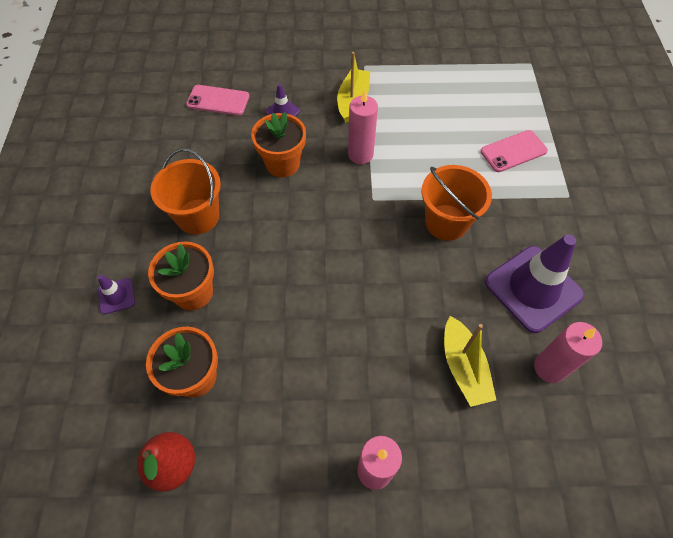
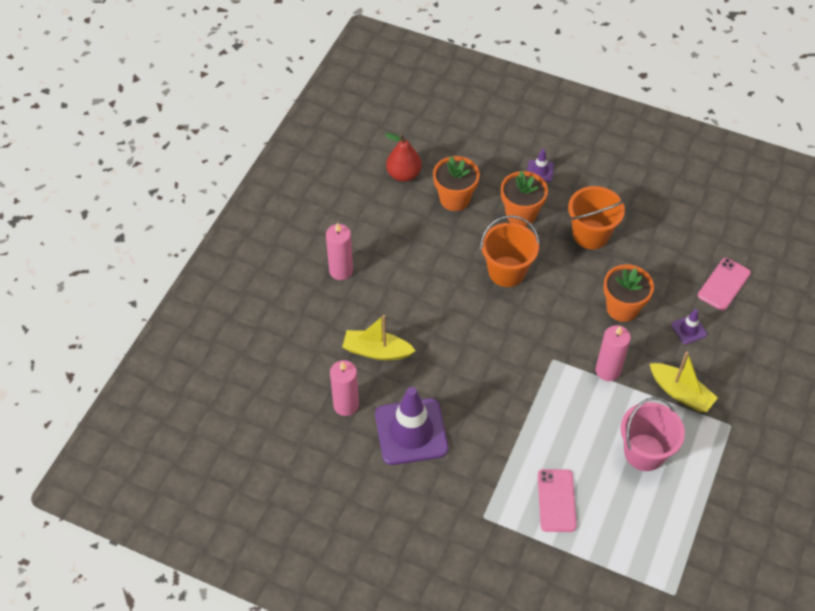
camera: 115 degrees right, 5 degrees down
(426, 109) = (644, 452): none -> pink bucket
(446, 222) = (503, 402): orange bucket -> orange bucket (507, 271)

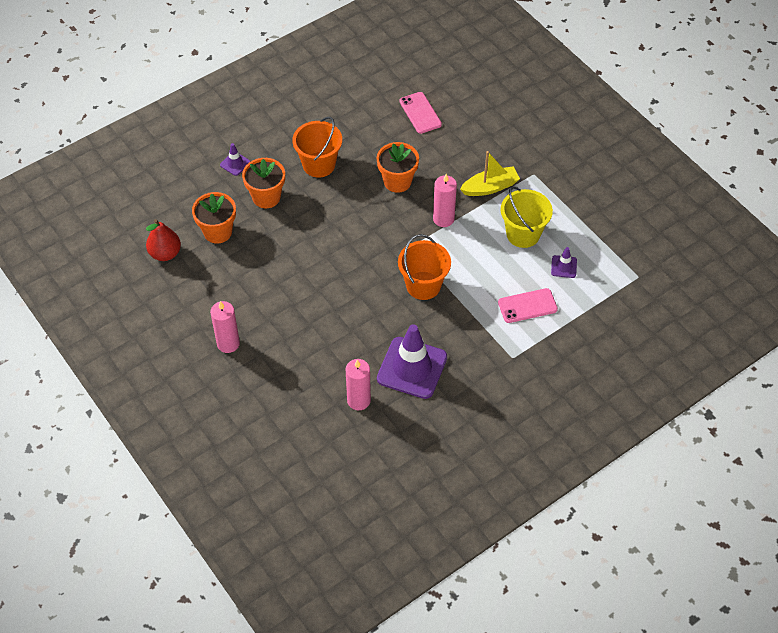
camera: 60 degrees left, 0 degrees up
(377, 351) = (324, 356): yellow boat -> none
(507, 271) = (313, 234): orange bucket -> orange bucket (423, 285)
(556, 500) = (527, 306): pink phone -> pink phone turned 45 degrees counterclockwise
(644, 452) = (523, 234): pink bucket -> yellow bucket
(689, 329) = (443, 154): purple traffic cone -> purple traffic cone (564, 266)

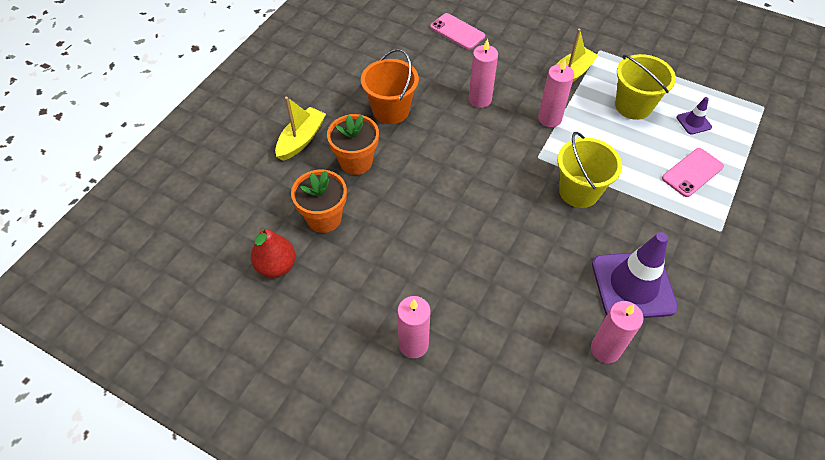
camera: 25 degrees left, 0 degrees up
(235, 164) = (301, 139): purple traffic cone -> yellow boat
(397, 181) = (480, 99): orange flower pot -> pink candle
(423, 285) = (579, 191): orange bucket -> yellow bucket

